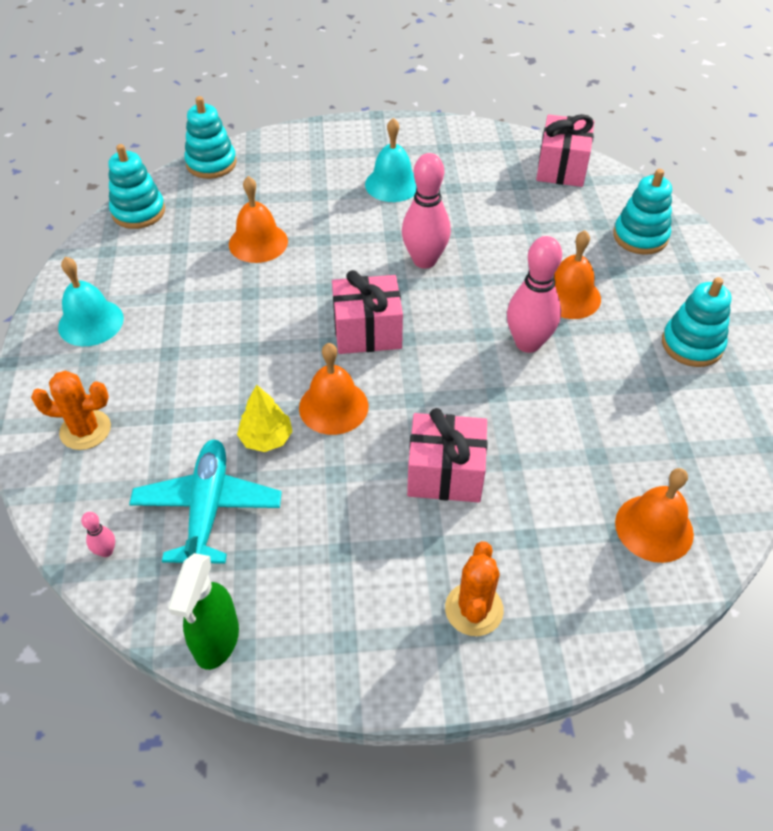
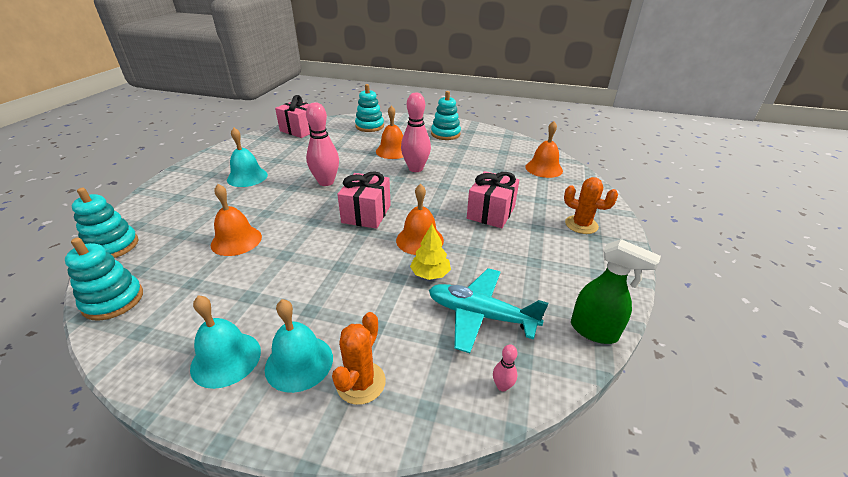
camera: 70 degrees left, 15 degrees down
(98, 374) = (299, 362): none -> turquoise bell

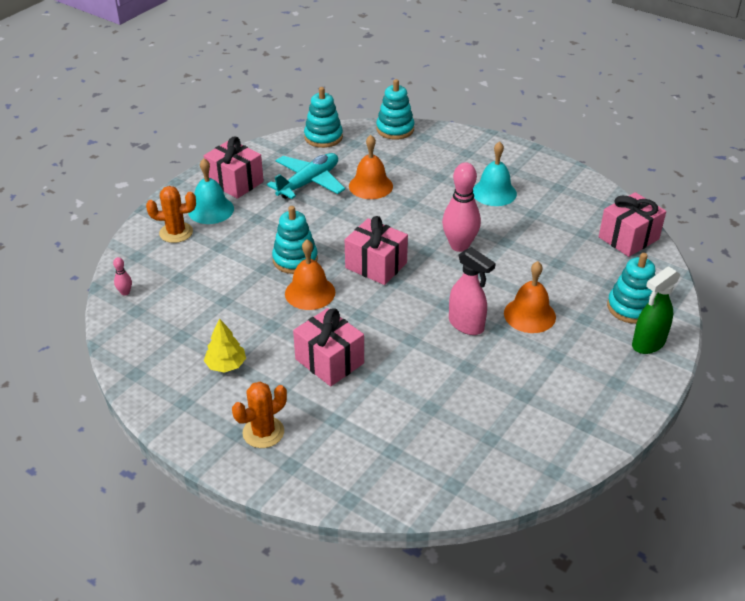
camera: 110 degrees right, 5 degrees up
(226, 359) = (235, 182): turquoise bell -> pink gift
(361, 382) = (176, 232): orange cactus -> orange cactus turned 45 degrees counterclockwise
(415, 168) = (466, 325): pink bowling pin -> pink spray bottle
(430, 274) = (256, 287): yellow tree -> yellow tree (226, 365)
(445, 134) = (579, 388): turquoise stacking toy -> turquoise stacking toy (295, 259)
(480, 315) = (190, 302): turquoise plane -> turquoise plane (309, 182)
(544, 168) = (415, 464): orange bell -> none
(594, 331) = (128, 362): green spray bottle -> green spray bottle (648, 344)

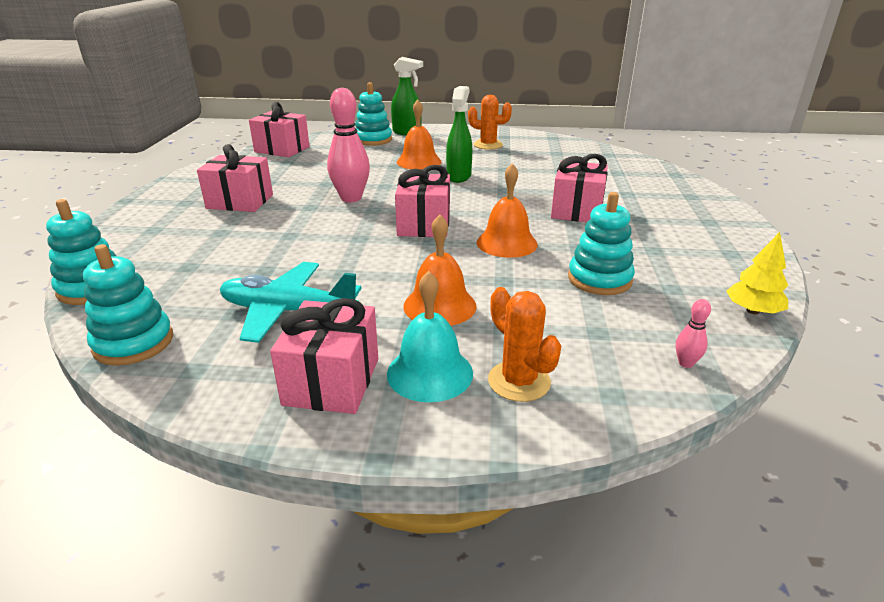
camera: 120 degrees left, 10 degrees down
(226, 365) = (660, 250): yellow tree -> yellow tree (753, 311)
(263, 432) = (687, 212): orange cactus -> orange cactus (488, 145)
(295, 259) = (465, 267): turquoise stacking toy -> turquoise stacking toy (599, 279)
(370, 186) = (267, 266): orange bell -> orange bell (439, 305)
(466, 325) = (459, 176): pink spray bottle -> green spray bottle
(494, 192) = (240, 201): turquoise bell -> pink gift

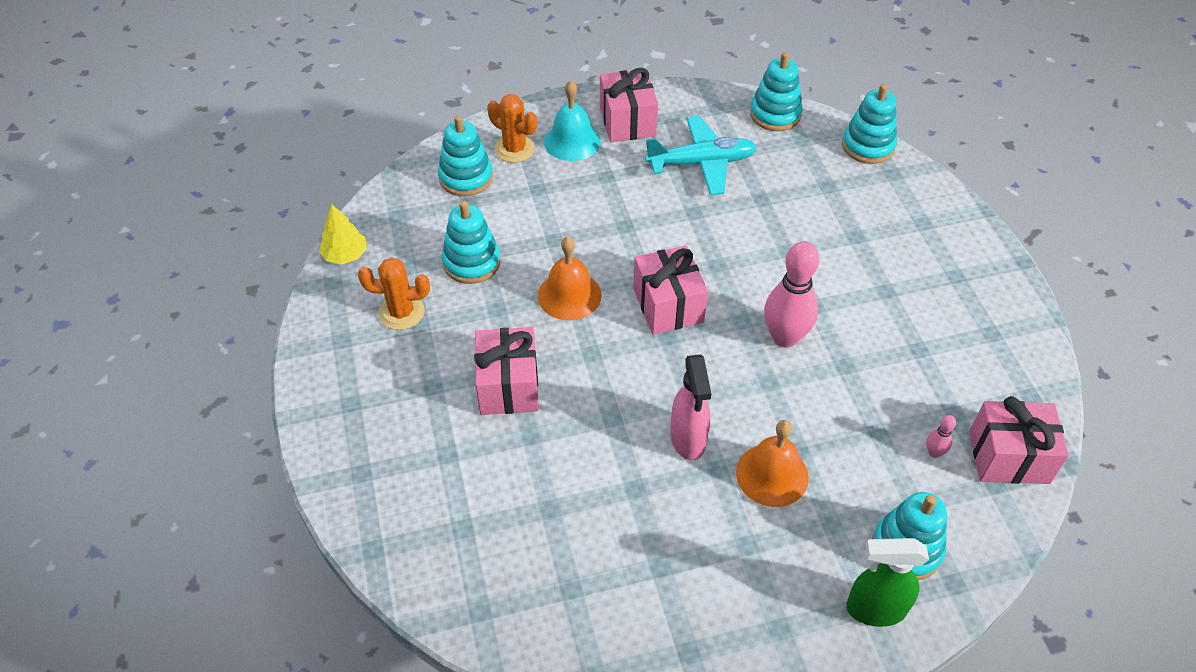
camera: 160 degrees right, 20 degrees up
(240, 201) = (900, 294): pink gift -> none
(439, 305) = (594, 197): orange bell -> none
(459, 176) = (688, 439): green spray bottle -> pink spray bottle
(488, 145) = (699, 589): orange cactus -> orange cactus (401, 312)
(599, 359) = (466, 178): none -> turquoise stacking toy
(686, 363) = (407, 189): pink bowling pin -> pink bowling pin (934, 452)

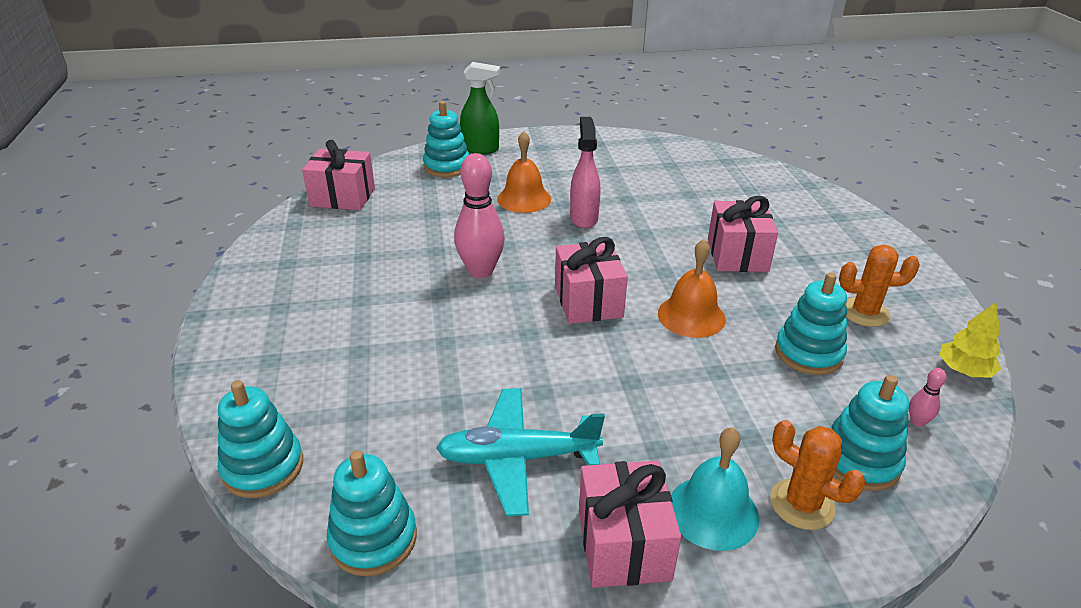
camera: 175 degrees left, 15 degrees down
(934, 452) = (396, 202): pink bowling pin -> pink bowling pin (917, 422)

